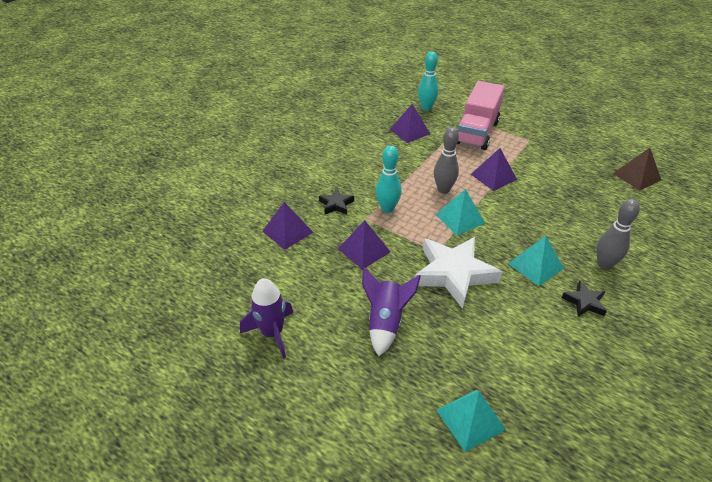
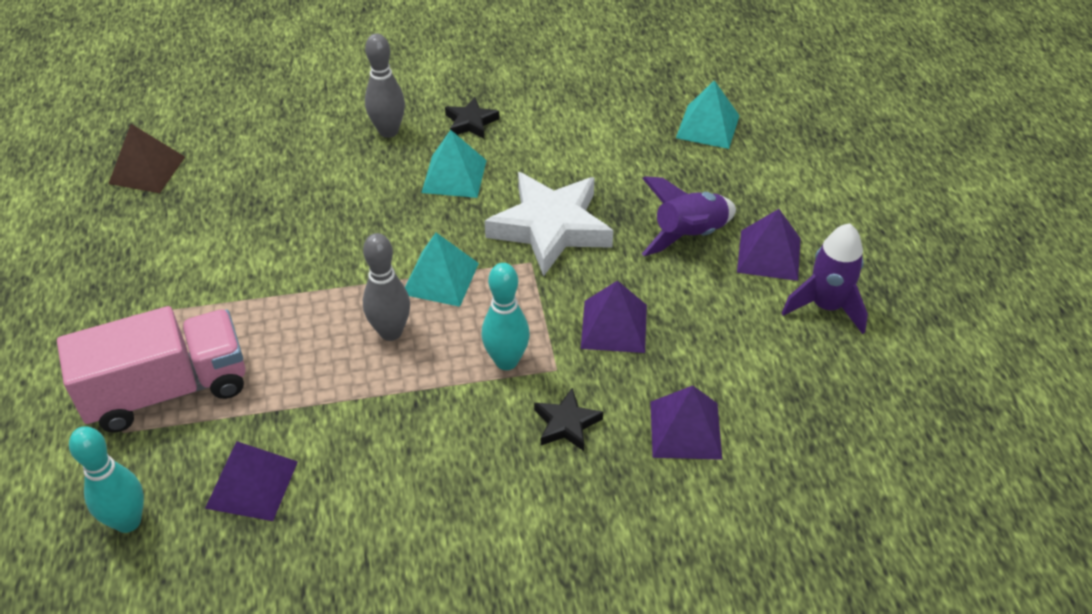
camera: 135 degrees left, 5 degrees up
(493, 176) = (296, 299): purple pyramid -> purple pyramid (769, 255)

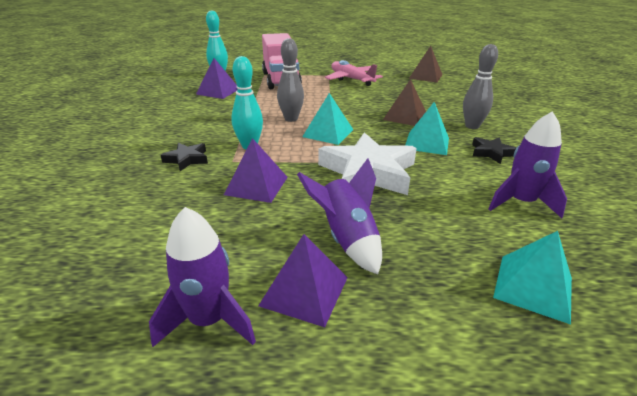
camera: 100 degrees right, 15 degrees down
(165, 274) = (351, 79): none -> pink plane
(361, 197) = (405, 116): none -> brown pyramid
(582, 115) = (520, 202): none -> purple rocket
(685, 429) = (142, 201): purple pyramid -> none

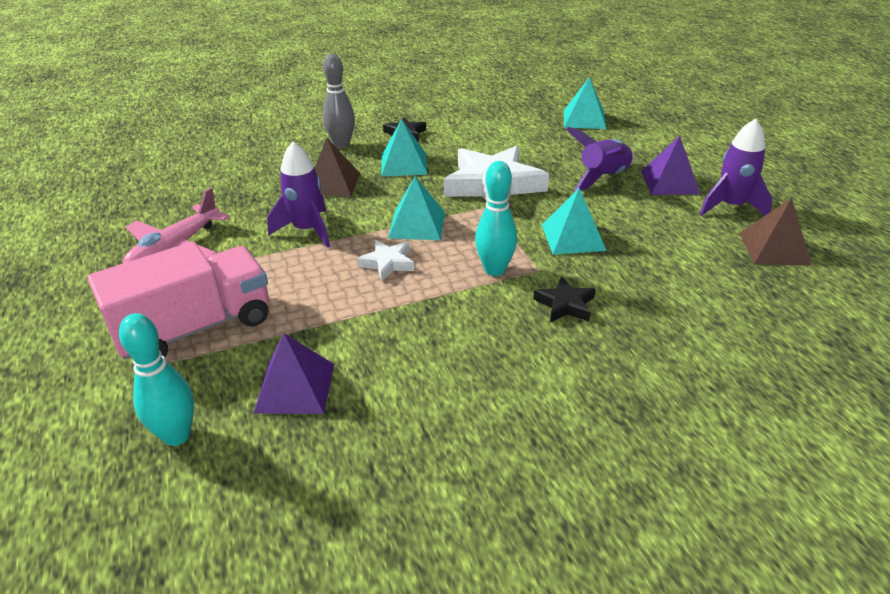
camera: 110 degrees left, 5 degrees up
(256, 185) = (573, 237): purple pyramid -> turquoise pyramid
(291, 119) = (387, 263): grey bowling pin -> white star
(425, 76) = (145, 186): brown pyramid -> brown pyramid (774, 248)
(520, 202) = (488, 122): purple rocket -> purple rocket (307, 230)

